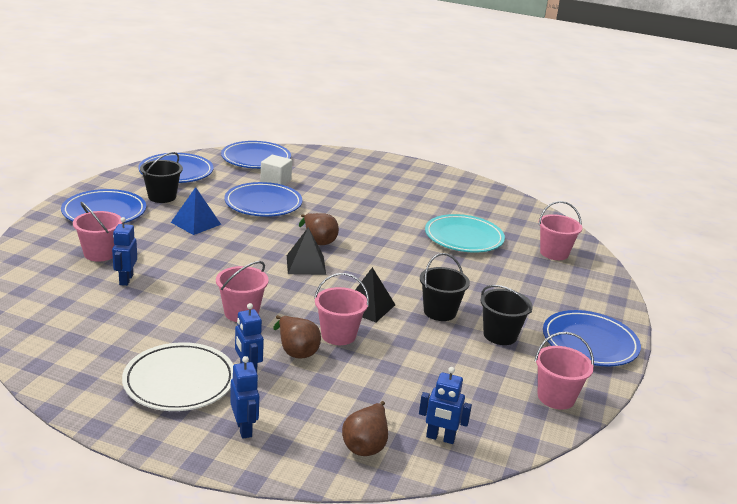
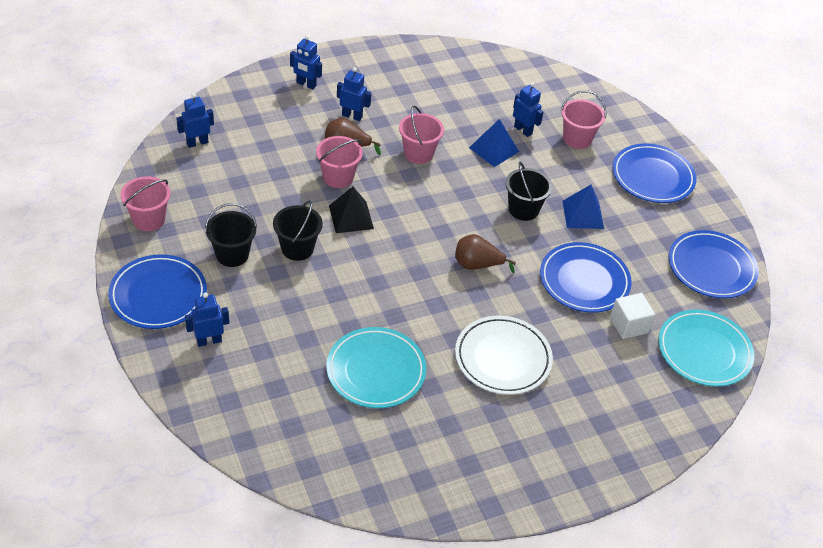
camera: 135 degrees right, 20 degrees up
(162, 197) = (657, 226): black bucket -> black bucket (523, 209)
(176, 282) = (493, 149): none -> blue pyramid
(179, 381) = (376, 88): white plate -> white plate (502, 358)
(256, 159) = (704, 351): blue plate -> turquoise plate
(306, 265) = (446, 229): black pyramid -> none
(366, 445) = (234, 114): brown pear -> none
(554, 253) = (274, 414): pink bucket -> none
(569, 301) = (209, 341): none -> blue robot

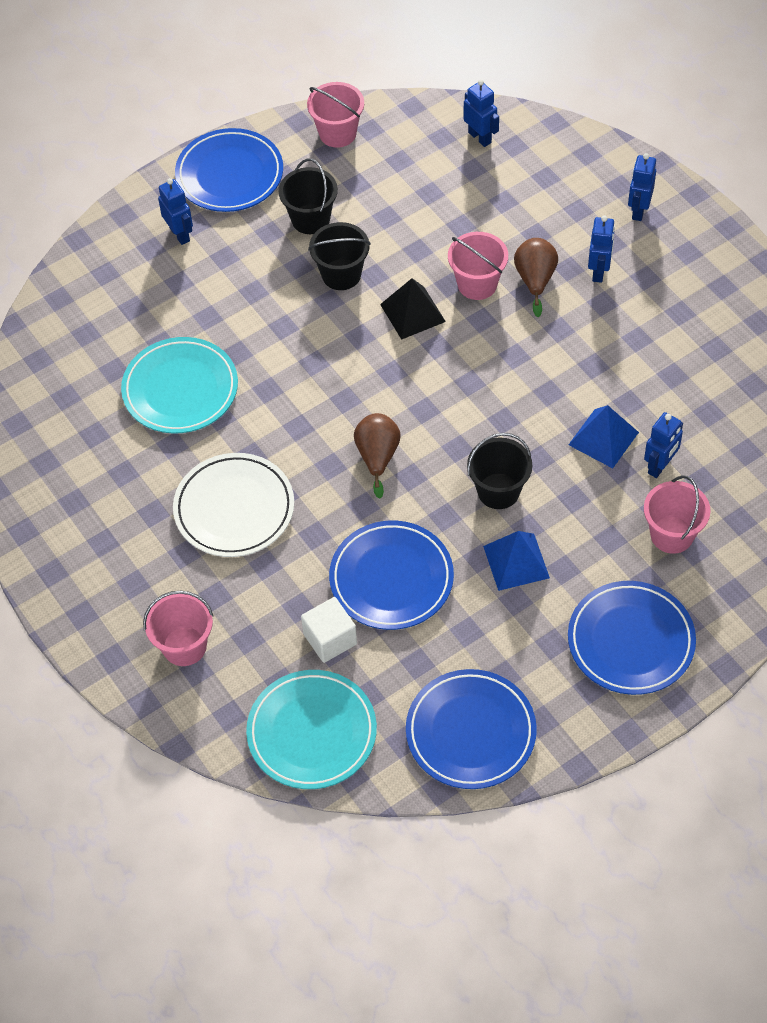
camera: 85 degrees right, 10 degrees up
(418, 153) = (557, 356): pink bucket -> pink bucket (184, 646)

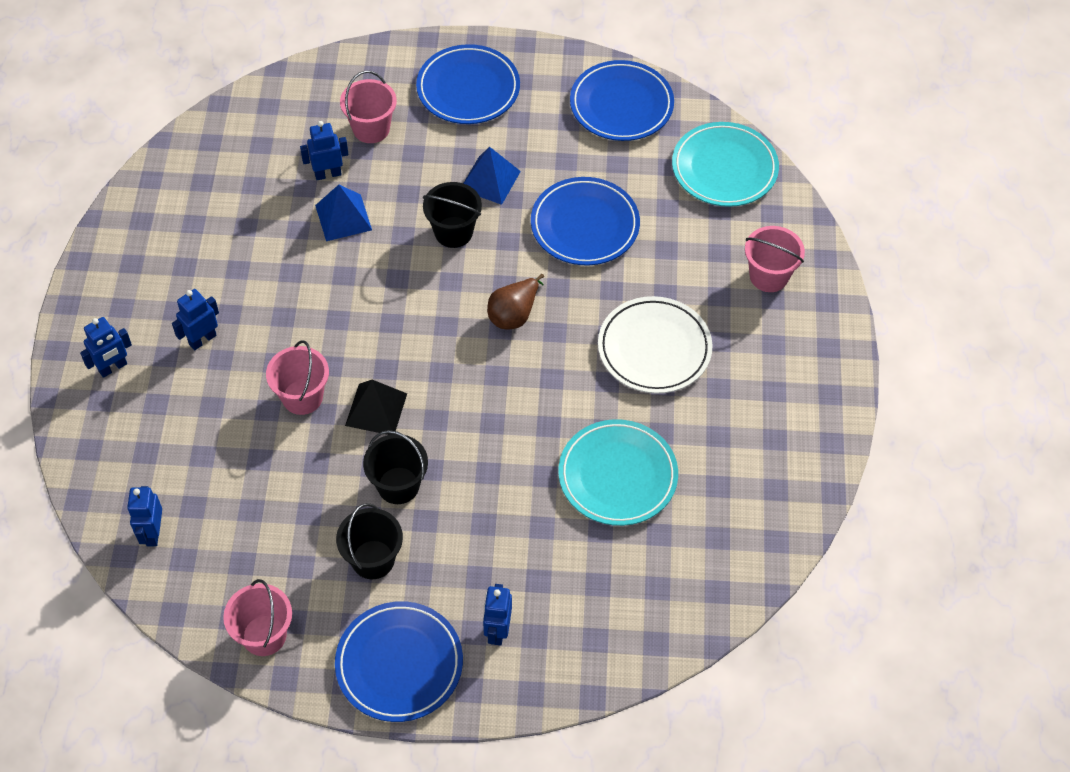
camera: 145 degrees left, 0 degrees up
(330, 639) = (662, 215): white cube -> none
(535, 280) = (256, 368): brown pear -> none

